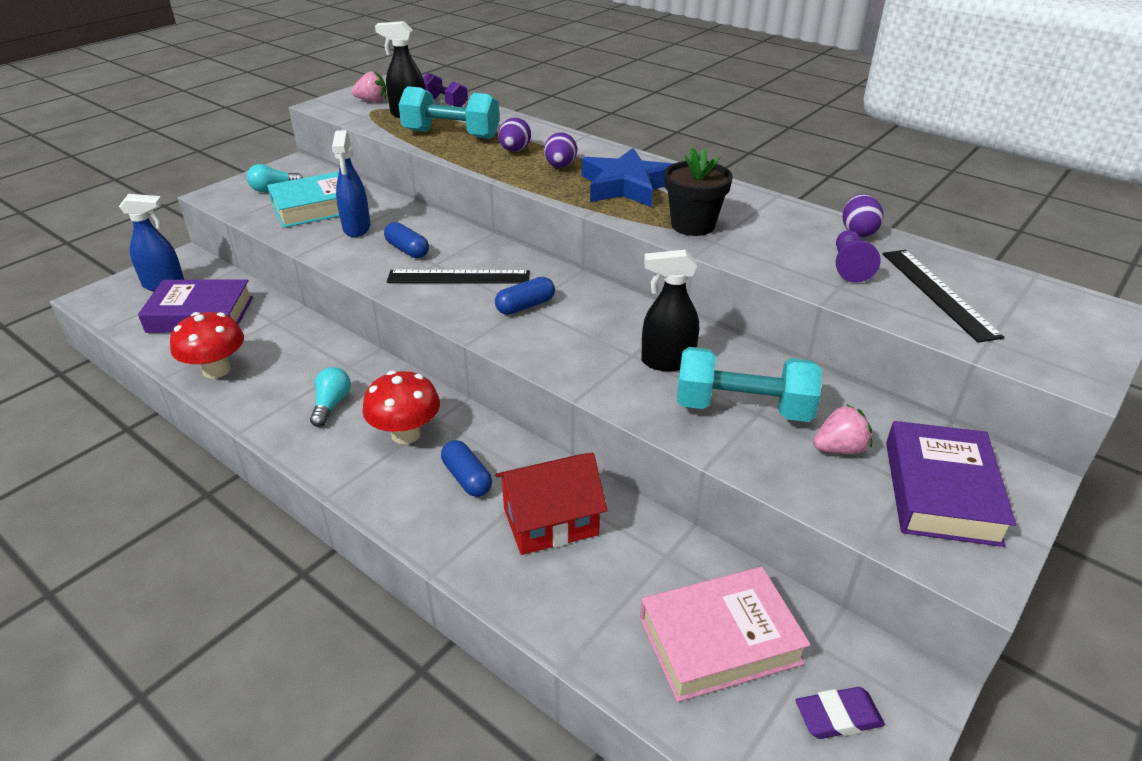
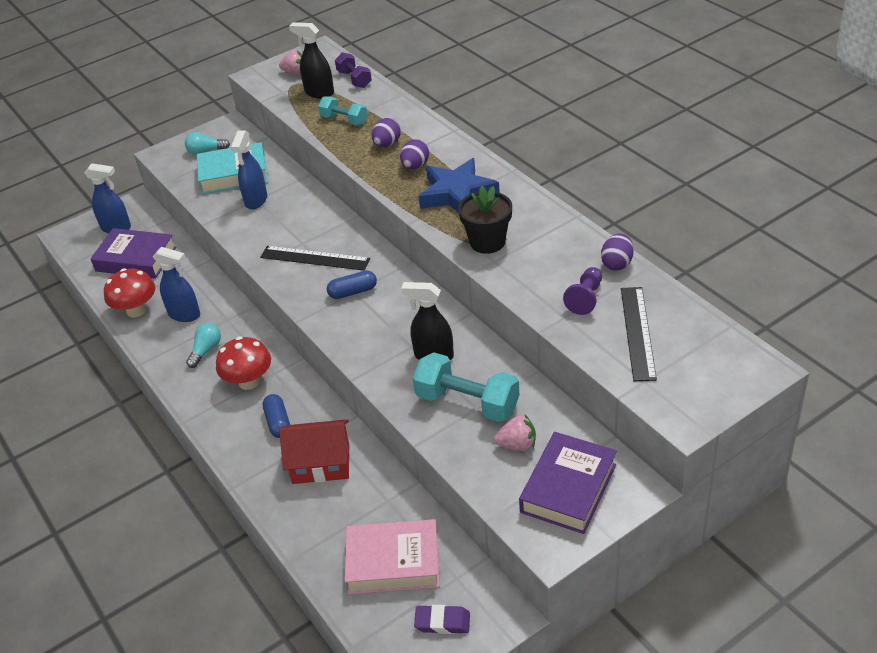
camera: 20 degrees right, 5 degrees up
(287, 367) = (184, 314): none -> blue spray bottle
(407, 250) = (286, 227): blue capsule -> none
(451, 134) = (344, 120): turquoise dumbbell -> turquoise dumbbell, size x0.60

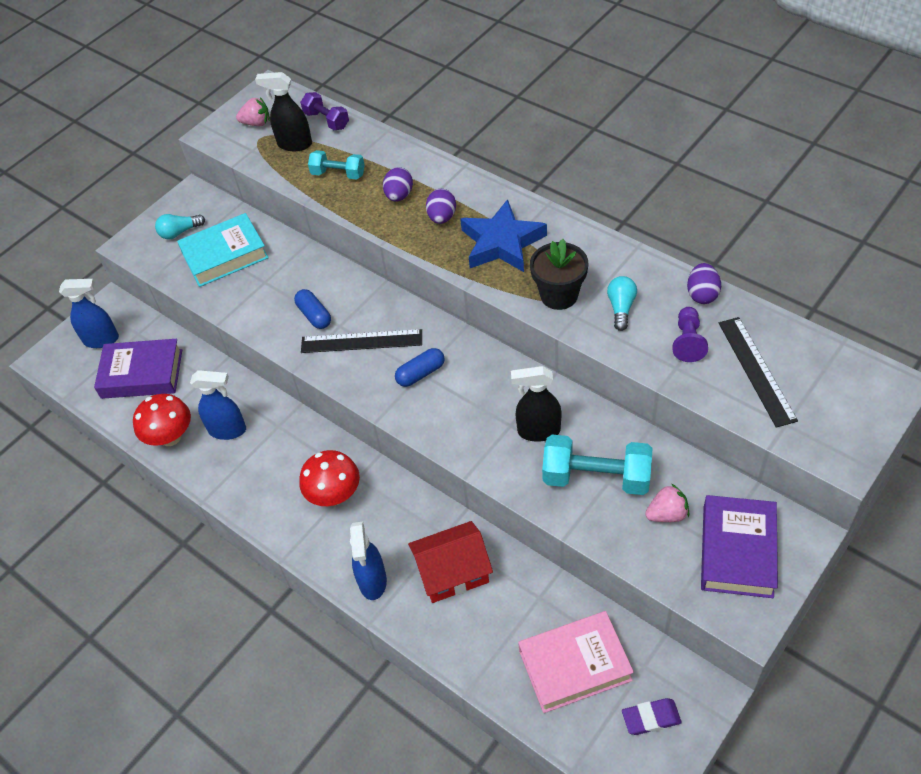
camera: 15 degrees left, 10 degrees up
(206, 350) = (271, 468): turquoise light bulb -> turquoise light bulb (621, 308)
(256, 200) = (264, 283): blue spray bottle -> blue spray bottle (372, 581)
(278, 422) = (387, 535): blue capsule -> blue capsule (314, 315)

